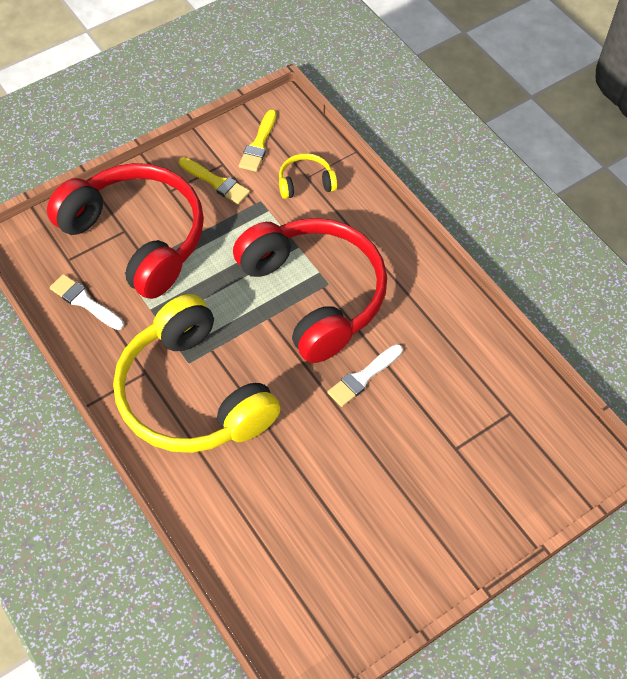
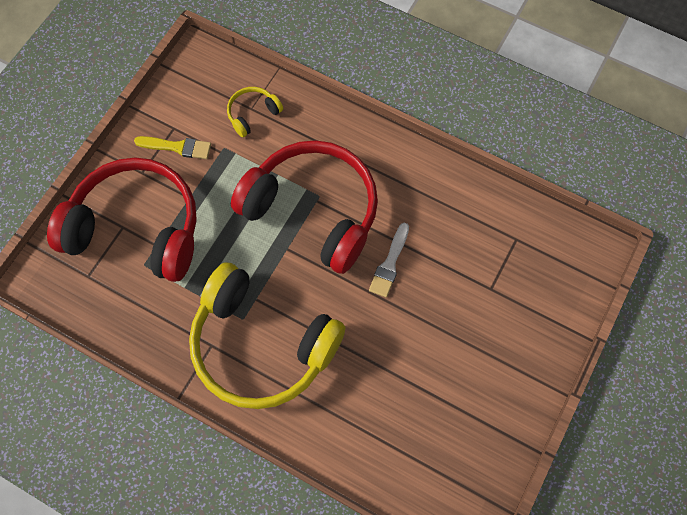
camera: 25 degrees left, 10 degrees up
(84, 302) = (124, 307): white brush -> none
(258, 144) = (194, 96): yellow brush -> none

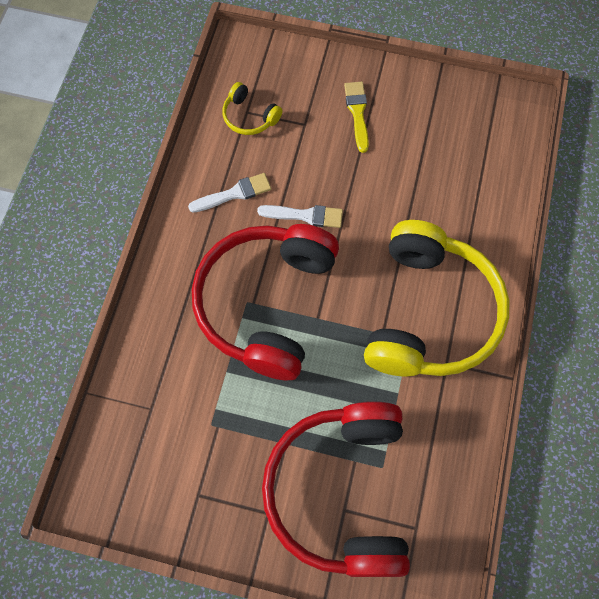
camera: 105 degrees left, 0 degrees up
(177, 147) = (223, 481): yellow brush -> yellow brush (357, 113)
(253, 114) = (158, 404): yellow headphones -> yellow headphones (249, 117)
(428, 208) = (234, 194): none -> white brush

